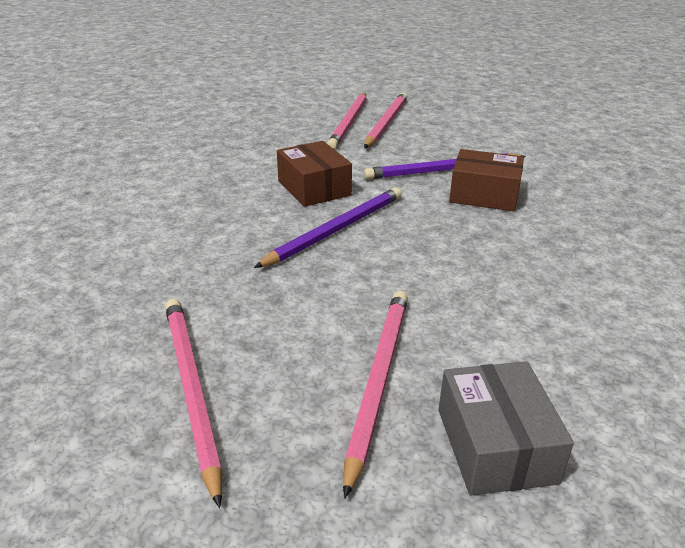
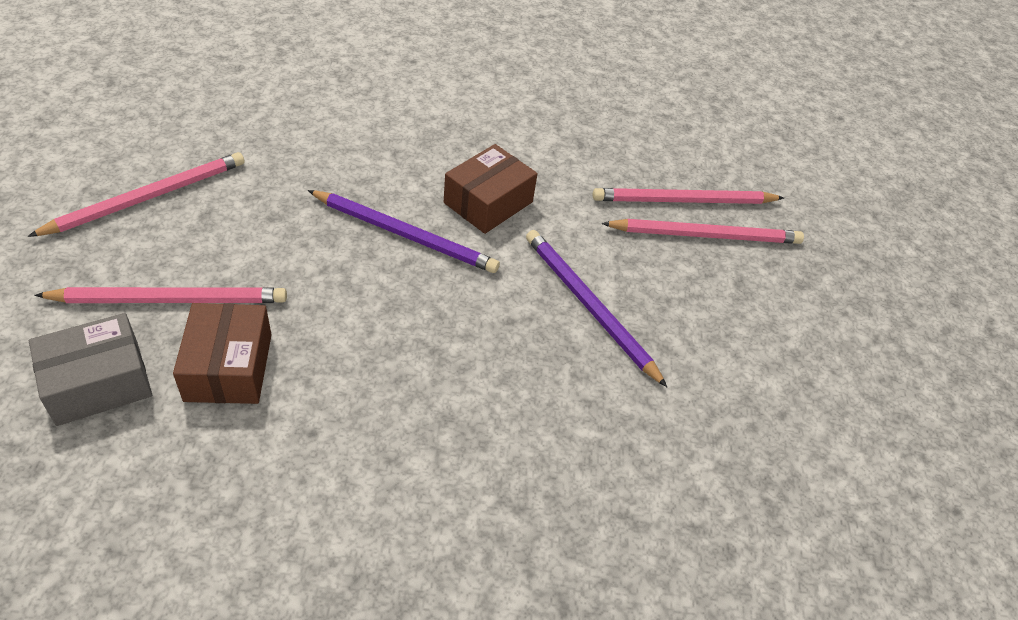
camera: 65 degrees right, 15 degrees up
(484, 195) = (539, 352): brown box -> brown box (228, 367)

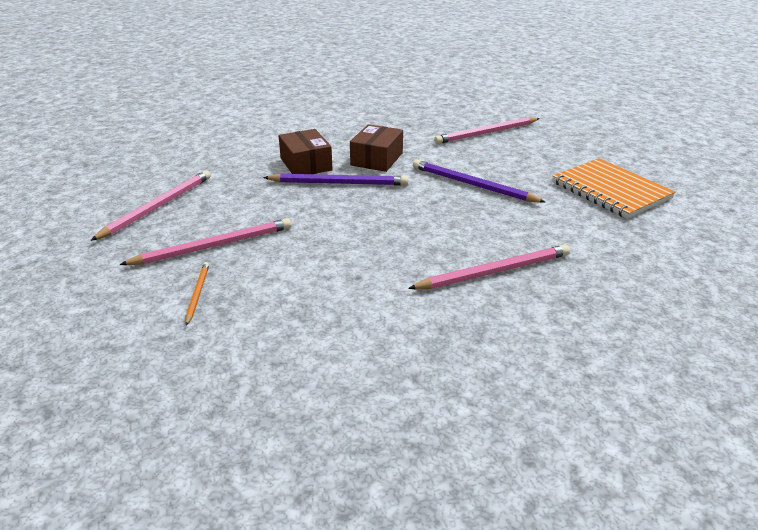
camera: 15 degrees left, 15 degrees down
(98, 382) = (197, 293): grey box -> orange pencil
(228, 367) = (279, 264): brown box -> brown box (306, 164)
(705, 235) = (510, 143): pink pencil -> pink pencil (494, 271)
(789, 395) = (610, 190): none -> orange notebook

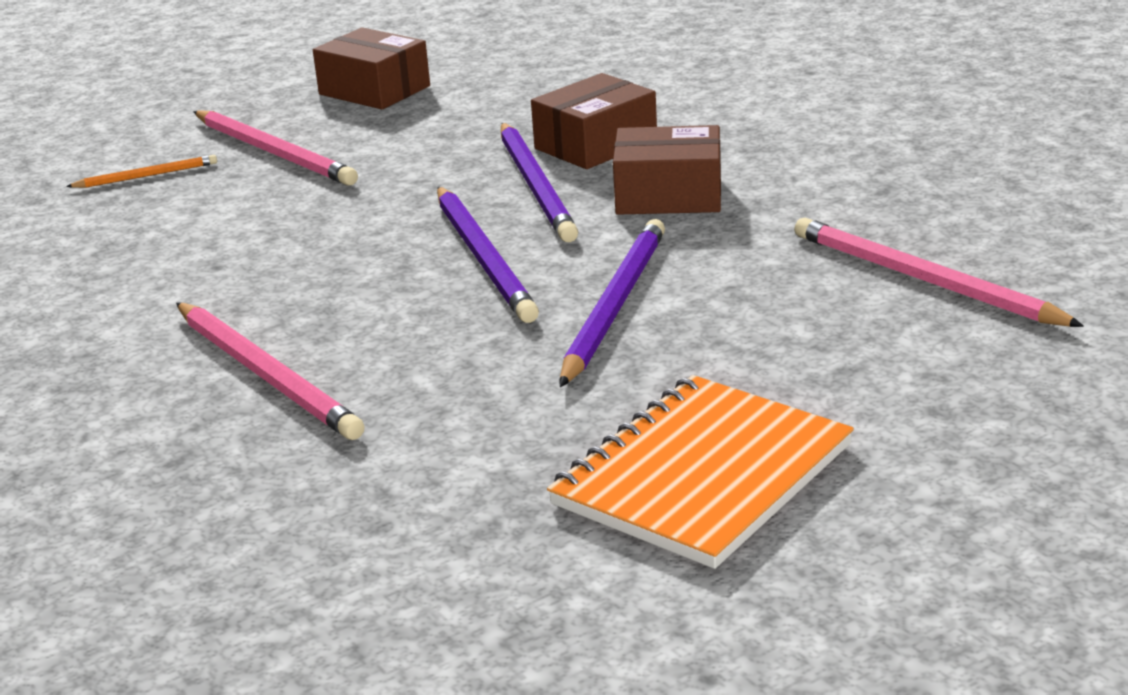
camera: 75 degrees right, 5 degrees down
(158, 207) = (374, 90): pink pencil -> brown box
(407, 205) = (484, 258): none -> purple pencil

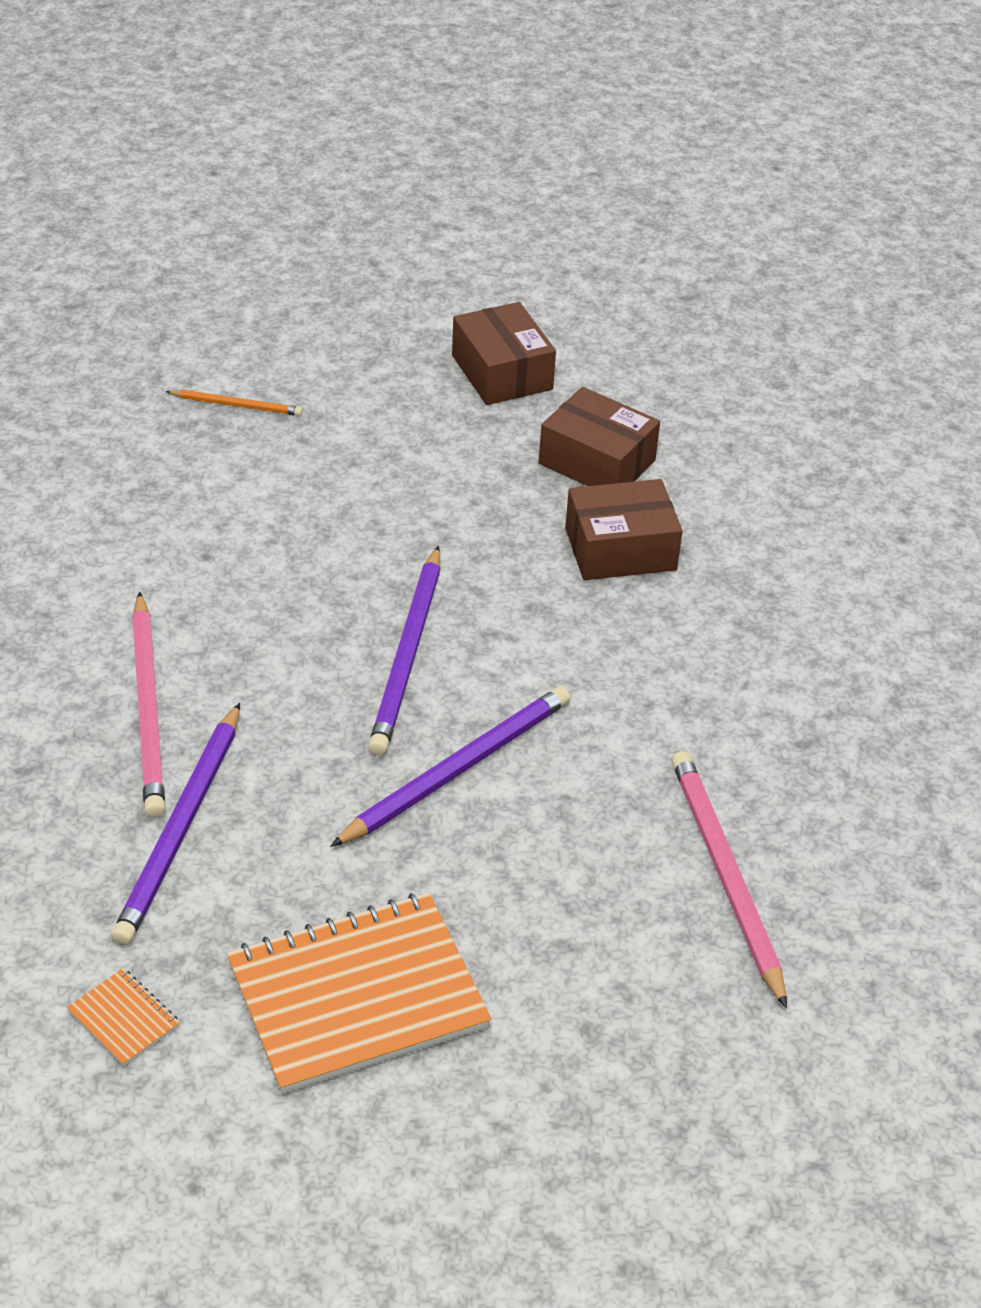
camera: 25 degrees right, 15 degrees up
(274, 152) = (355, 424): pink pencil -> none
(485, 588) = (124, 1019): none -> orange notebook
(536, 186) = (524, 581): purple pencil -> purple pencil (181, 828)
(668, 195) = (620, 652): brown box -> brown box (596, 462)

